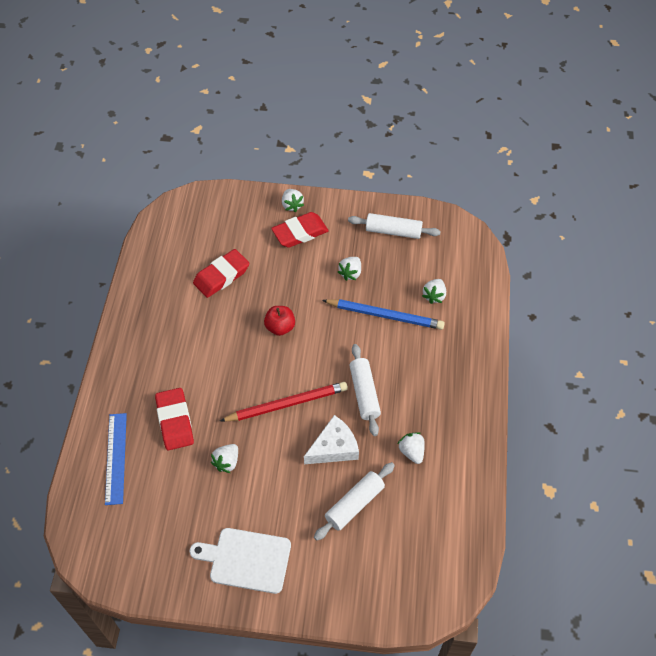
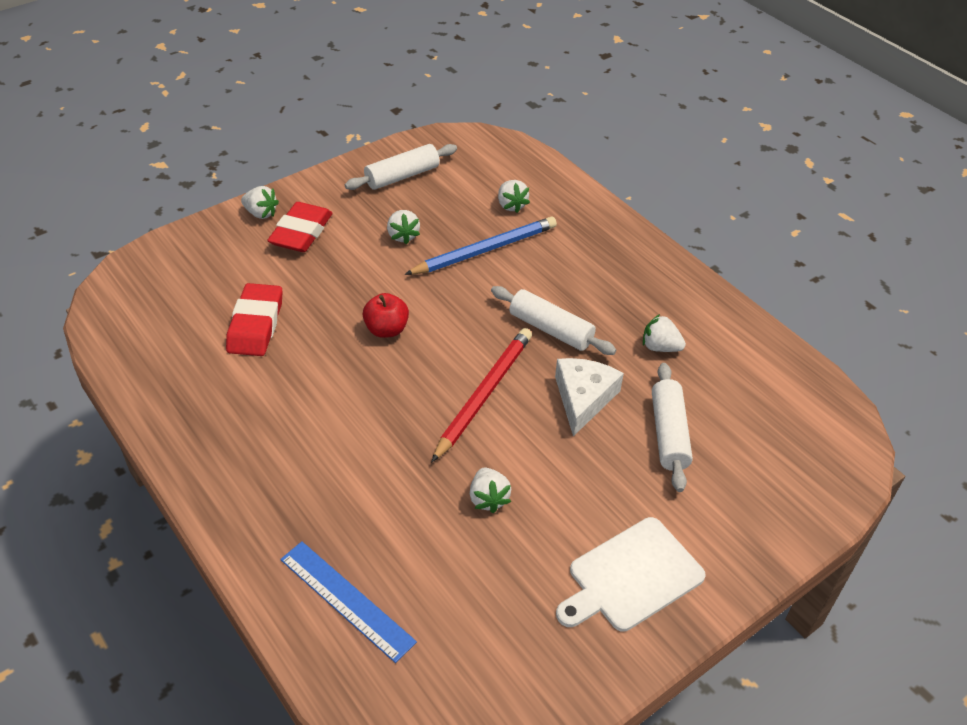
camera: 45 degrees left, 10 degrees down
(175, 421) = (375, 504): red eraser -> none

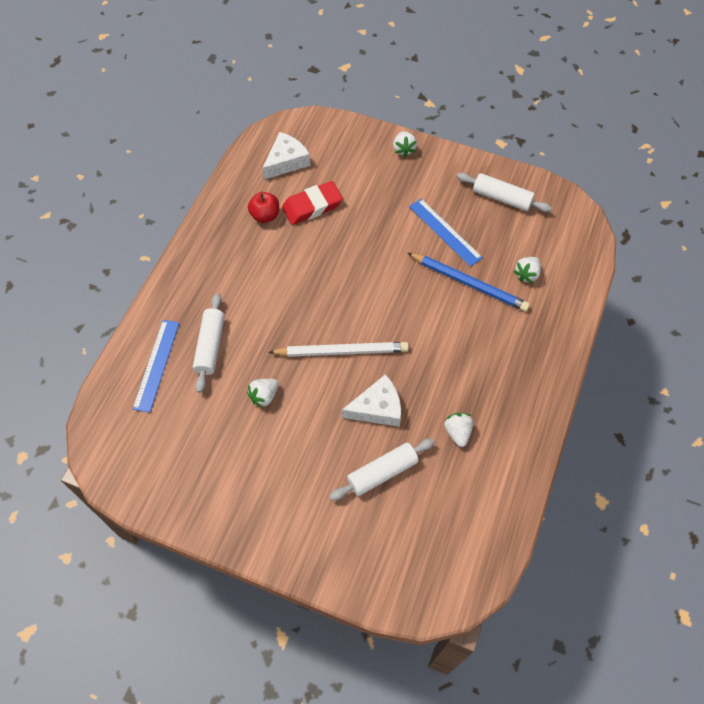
camera: 60 degrees right, 15 degrees up
(163, 317) = (286, 161): none -> white cheese
(301, 232) = (404, 179): red eraser -> none
(386, 329) = (357, 271): red apple -> red apple (265, 216)
(403, 236) = (445, 232): white strawberry -> blue ruler
(484, 395) = (341, 351): red pencil -> white pencil
(550, 329) = (424, 359): white rolling pin -> white rolling pin (210, 346)
(631, 576) = (255, 501): white cutting board -> none

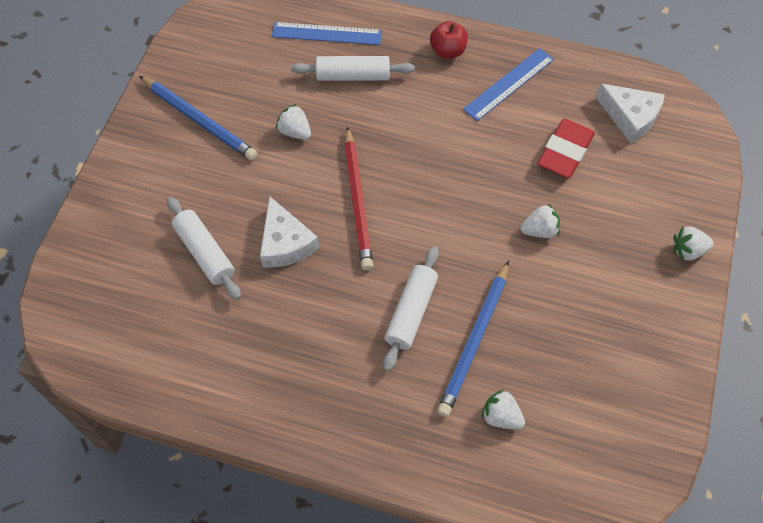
camera: 85 degrees right, 0 degrees up
(238, 479) = (199, 120): none -> blue pencil
(265, 216) = (539, 105): red apple -> red apple (447, 51)
(312, 206) = (565, 152): red eraser -> red eraser turned 60 degrees clockwise
(341, 351) = (357, 200): white pencil -> red pencil
(445, 232) = (555, 308): blue ruler -> blue ruler (509, 84)
(457, 432) = (256, 331): white strawberry -> white strawberry (539, 230)
(502, 198) = (631, 383): white rolling pin -> white rolling pin (411, 312)

